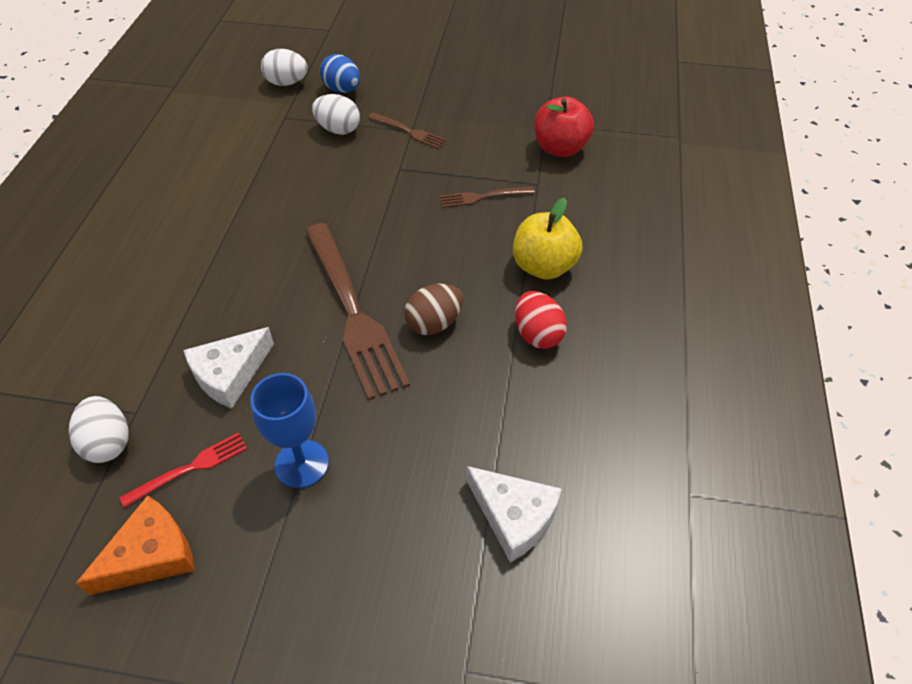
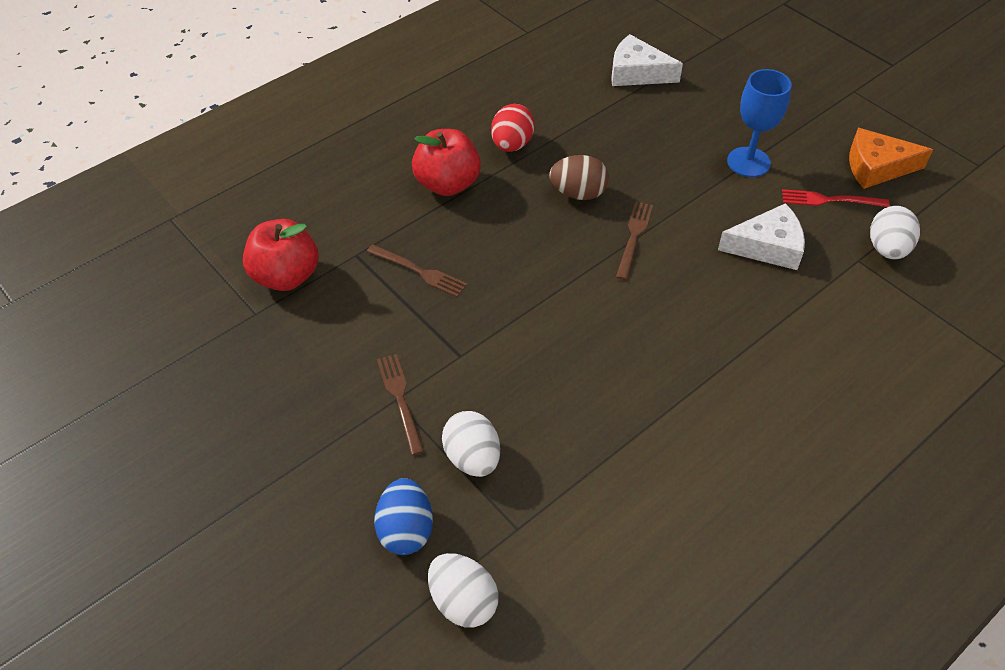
camera: 140 degrees left, 0 degrees up
(354, 313) = (634, 236): brown fork -> brown fork, size x0.46
(514, 516) = (637, 73): white cheese -> white cheese turned 60 degrees counterclockwise
(543, 266) = (447, 184): yellow apple -> red apple

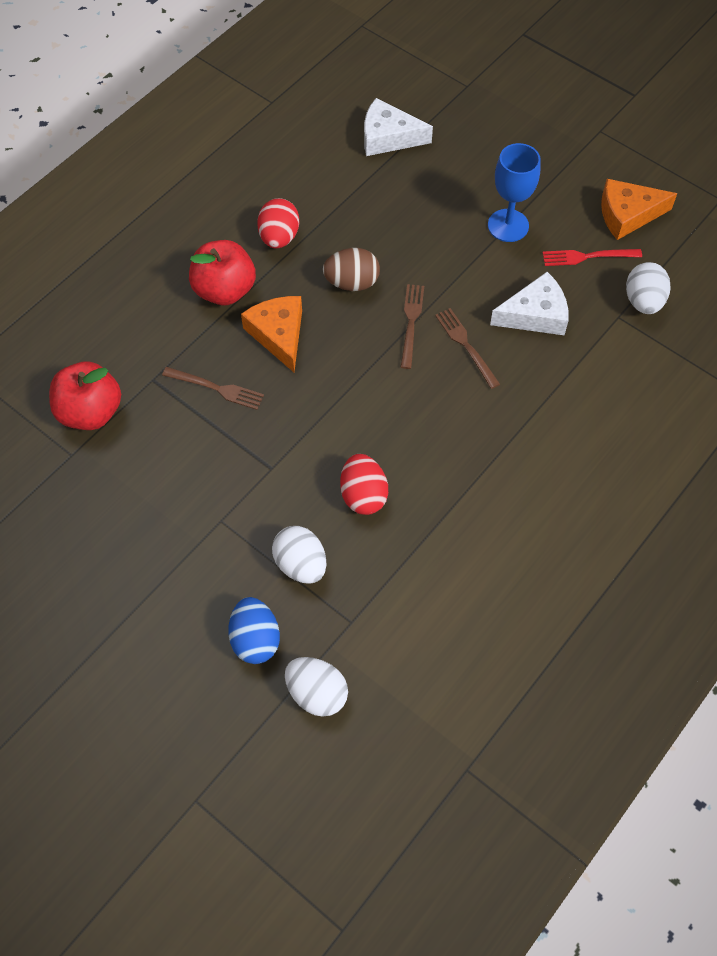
camera: 10 degrees left, 10 degrees up
(400, 399) = (225, 519): brown fork -> brown fork (465, 345)
(494, 230) = (278, 334): none -> orange cheese
(554, 397) = (363, 495): none -> red egg

